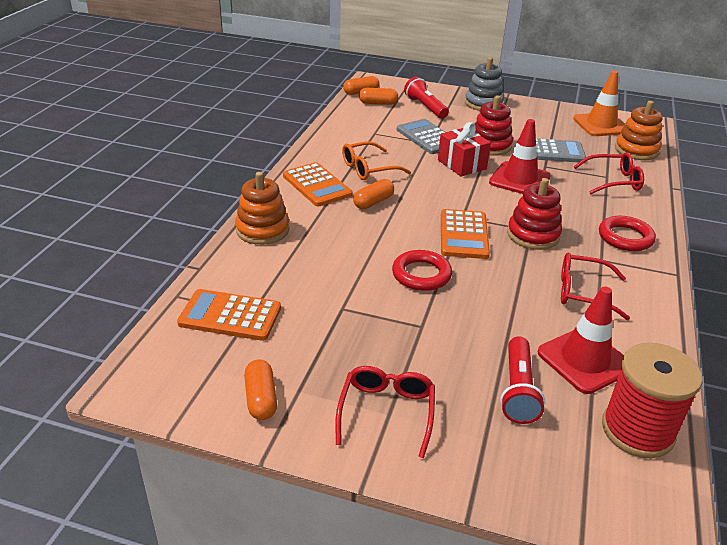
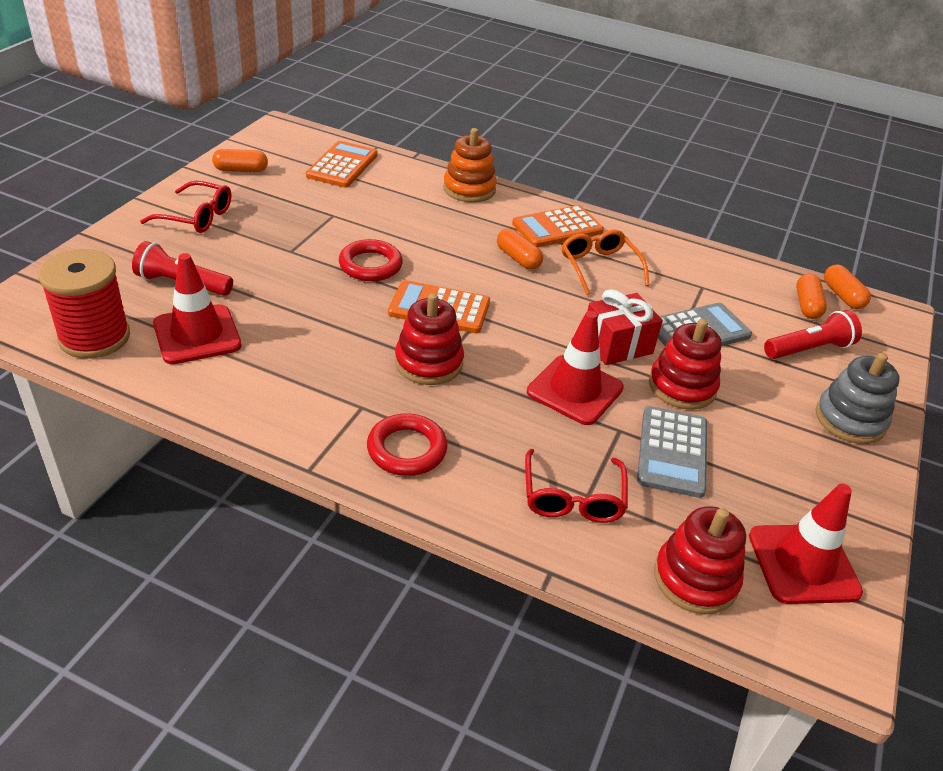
camera: 95 degrees right, 5 degrees up
(583, 292) = (302, 368): red glasses -> none
(601, 125) = (803, 564): orange traffic cone -> red traffic cone
(636, 150) = (695, 578): orange stacking toy -> red stacking toy

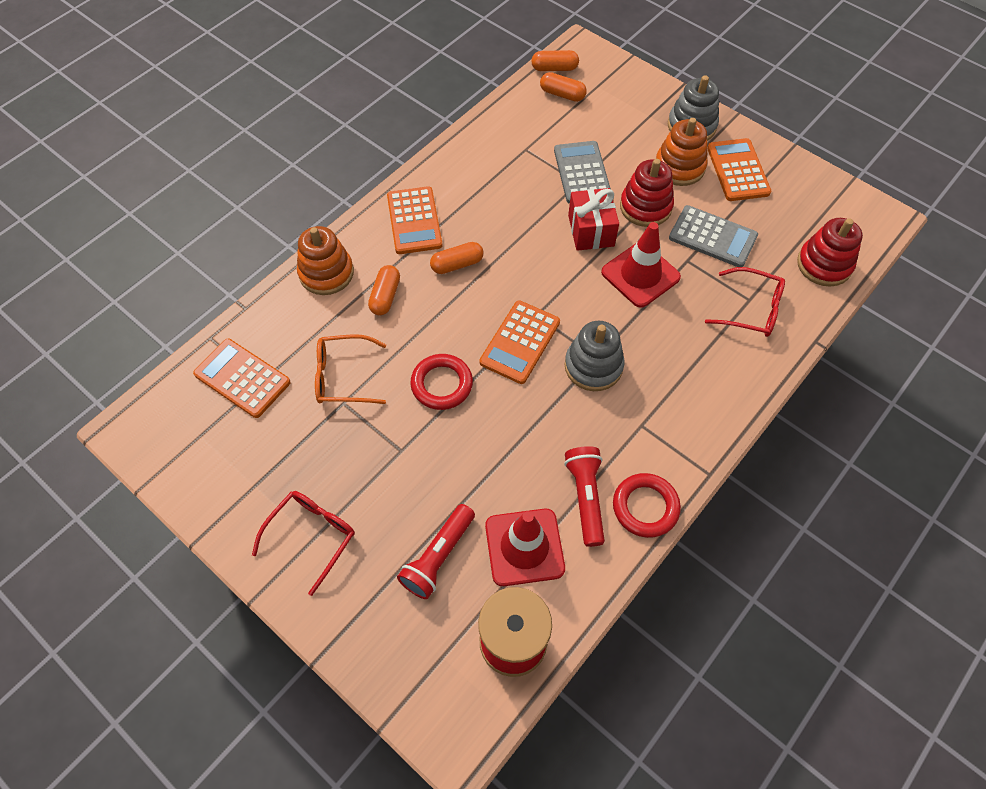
camera: 70 degrees left, 20 degrees up
(241, 170) = (221, 483): orange capsule -> orange capsule (385, 296)
(407, 449) = (694, 402): red ring -> red ring (645, 507)
(429, 363) = (593, 366): red stacking toy -> grey stacking toy
(599, 267) = (483, 209): orange glasses -> orange glasses (343, 376)
(769, 412) = (679, 167): none -> orange stacking toy
(803, 564) = (815, 205): red traffic cone -> none
(806, 471) = (738, 170): none -> orange calculator
(809, 349) = (614, 115): red flashlight -> red flashlight (585, 497)

